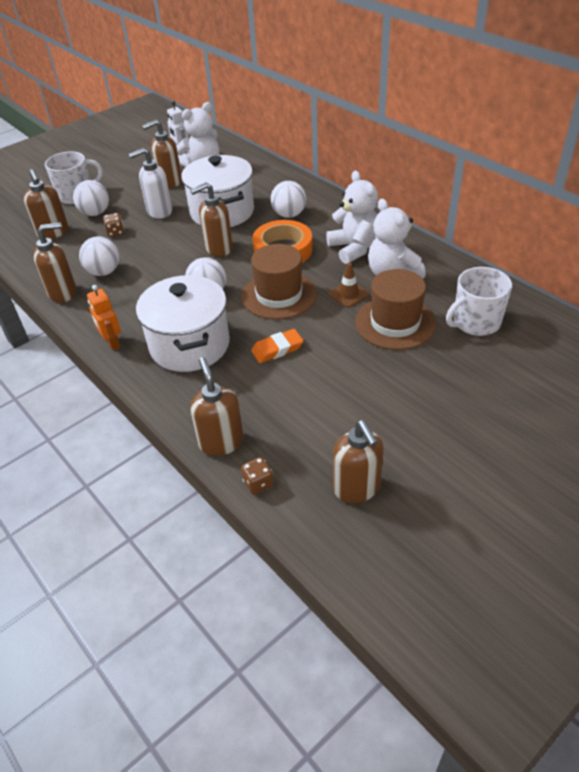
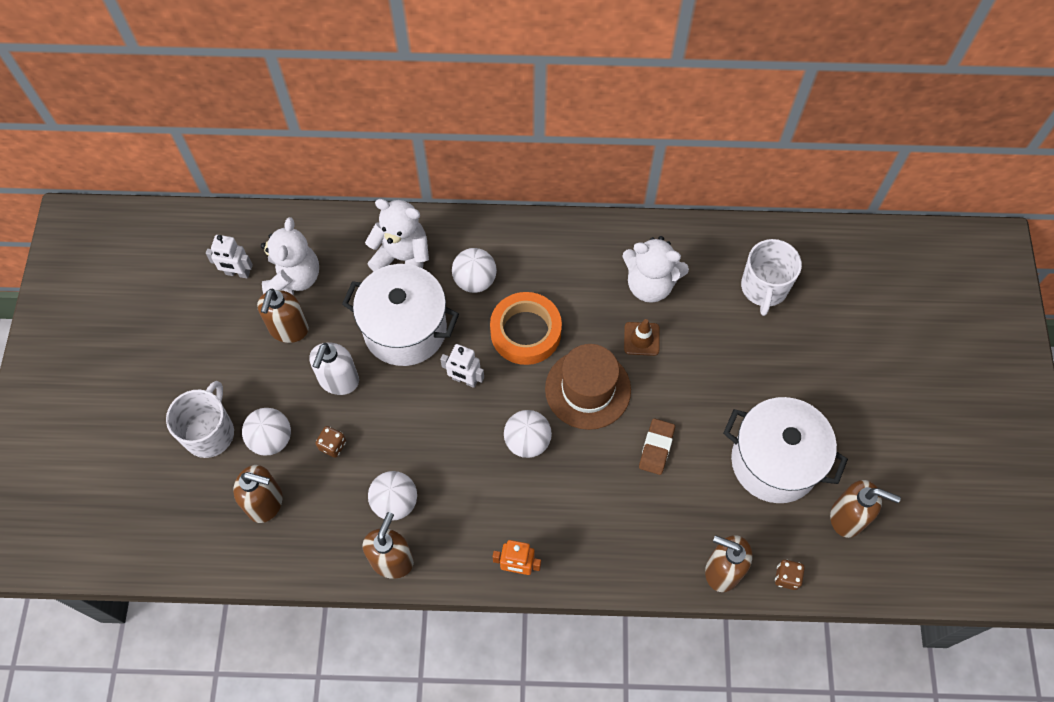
camera: 50 degrees left, 20 degrees up
(189, 345) = (584, 508): white pot -> white pot (774, 462)
(218, 248) = (464, 380): brown soap dispenser -> white robot
(277, 349) = (656, 448): orange eraser -> brown eraser
(354, 248) = (584, 278): white teddy bear -> white teddy bear (403, 258)
(395, 323) = (710, 340): brown hat -> none

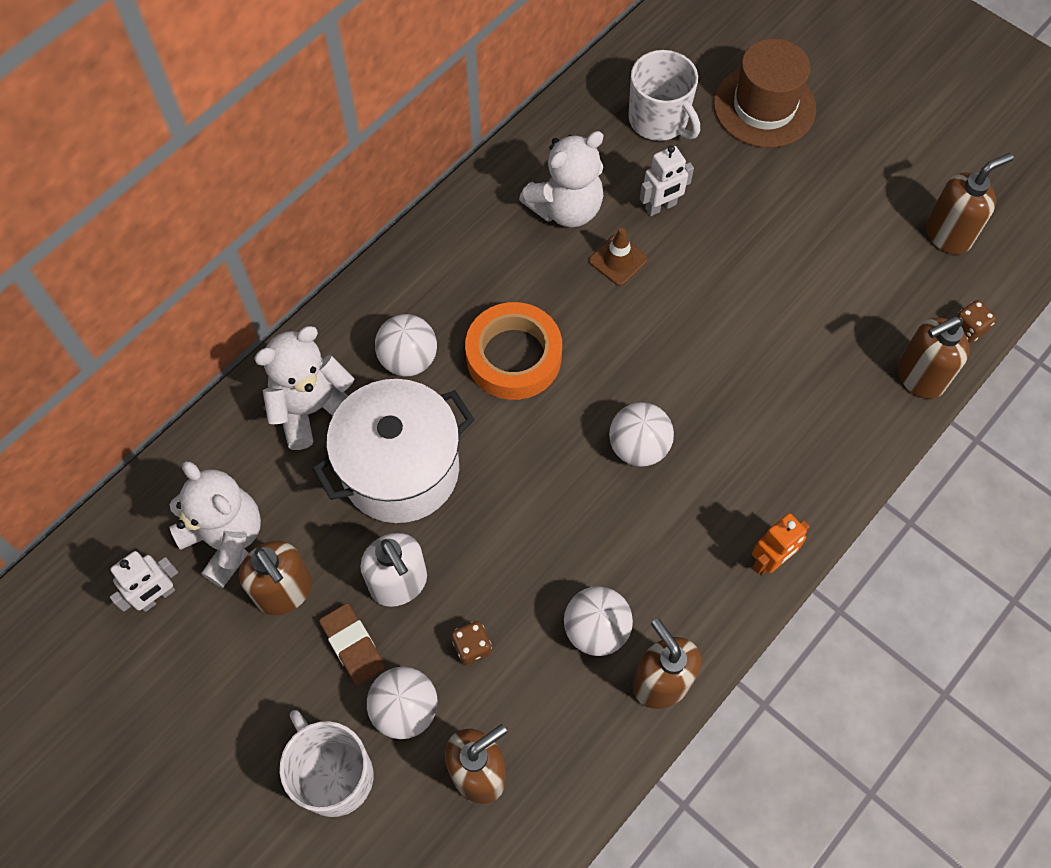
camera: 50 degrees left, 0 degrees up
(464, 380) = (515, 455): white robot -> white robot (661, 207)
(588, 389) = (629, 348): brown hat -> brown hat (764, 106)
(656, 448) = (746, 336): brown eraser -> brown eraser (353, 645)
(774, 462) = (845, 249): white pot -> none

